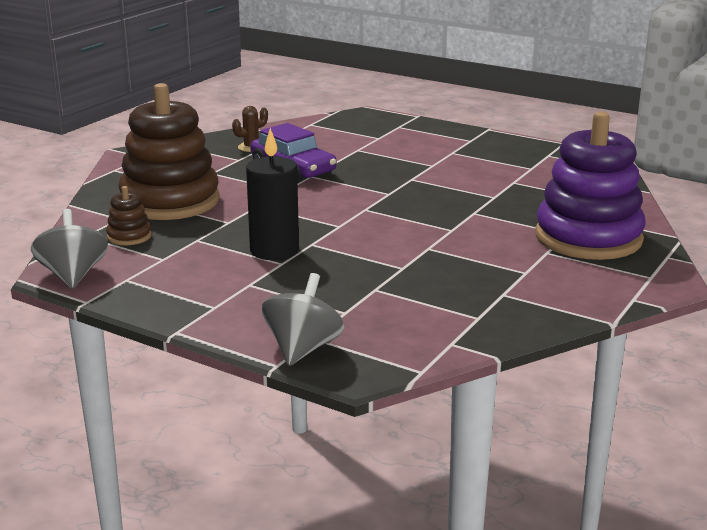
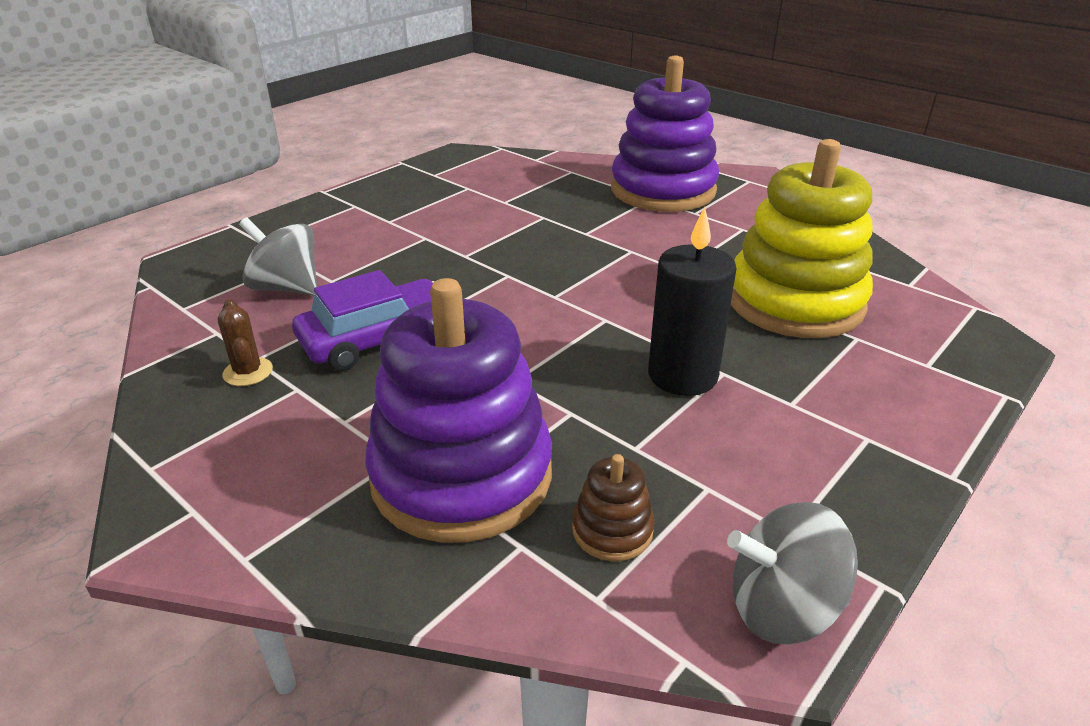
camera: 80 degrees left, 10 degrees up
(170, 201) = (461, 475): brown stacking toy -> purple stacking toy
(303, 349) = (959, 373): grey spinning top -> grey spinning top (286, 288)
(393, 290) = (795, 302): none -> yellow stacking toy

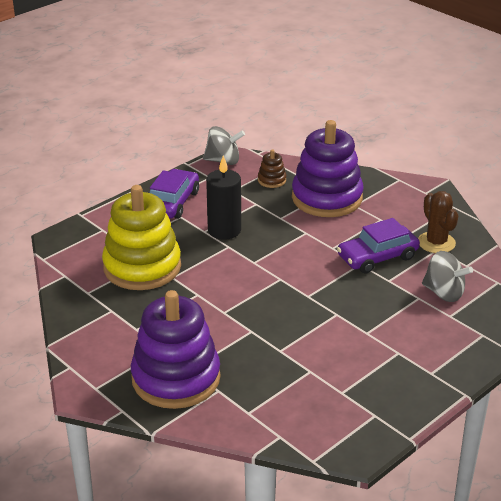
camera: 175 degrees left, 0 degrees up
(248, 372) = (436, 243): brown cactus -> brown cactus, size x1.60
(833, 438) = (172, 202): none -> purple car

